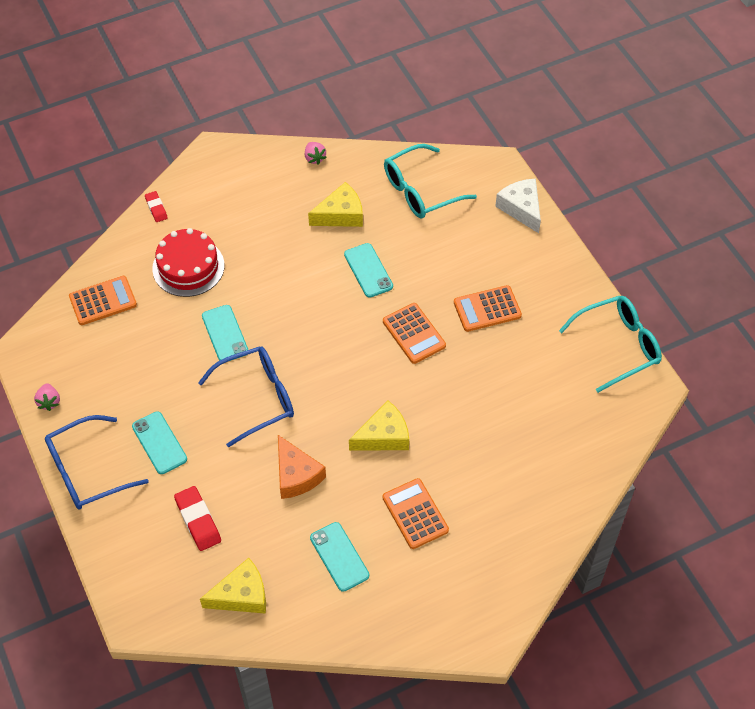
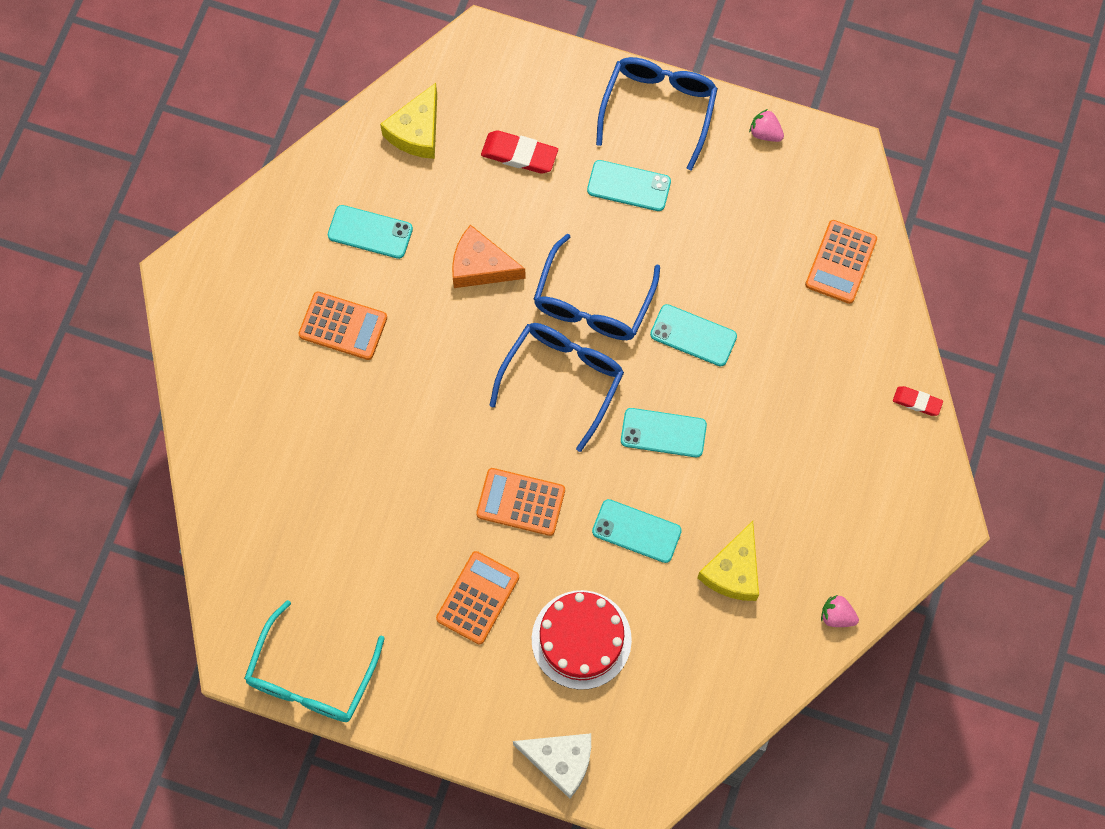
camera: 135 degrees right, 15 degrees up
(188, 267) = (808, 370): red cake -> red cake (581, 639)
(299, 302) = (663, 433): none -> turquoise phone
(321, 373) = (562, 380): none -> blue glasses
(384, 436) = (442, 372): yellow cheese -> none
(421, 190) = (686, 682): turquoise glasses -> none

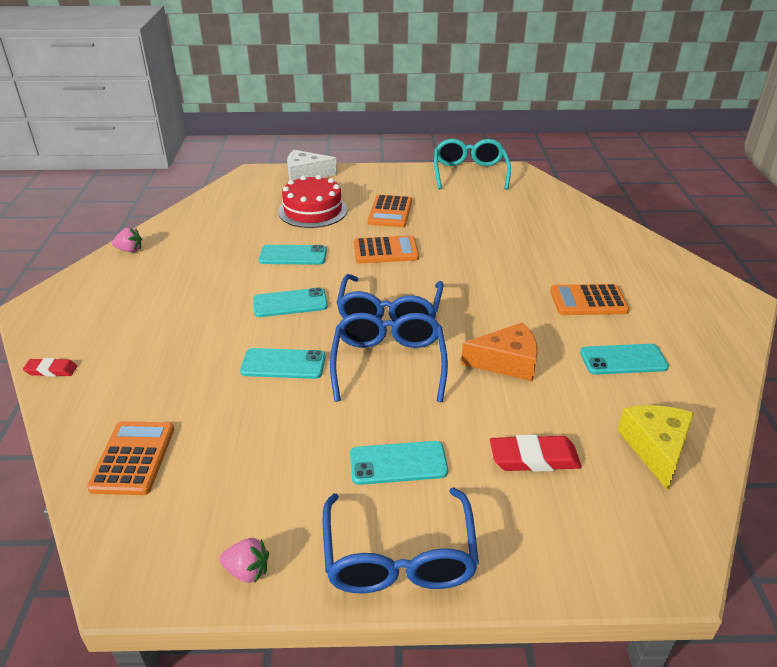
camera: 160 degrees right, 35 degrees down
(733, 571) = (213, 253): yellow cheese -> none

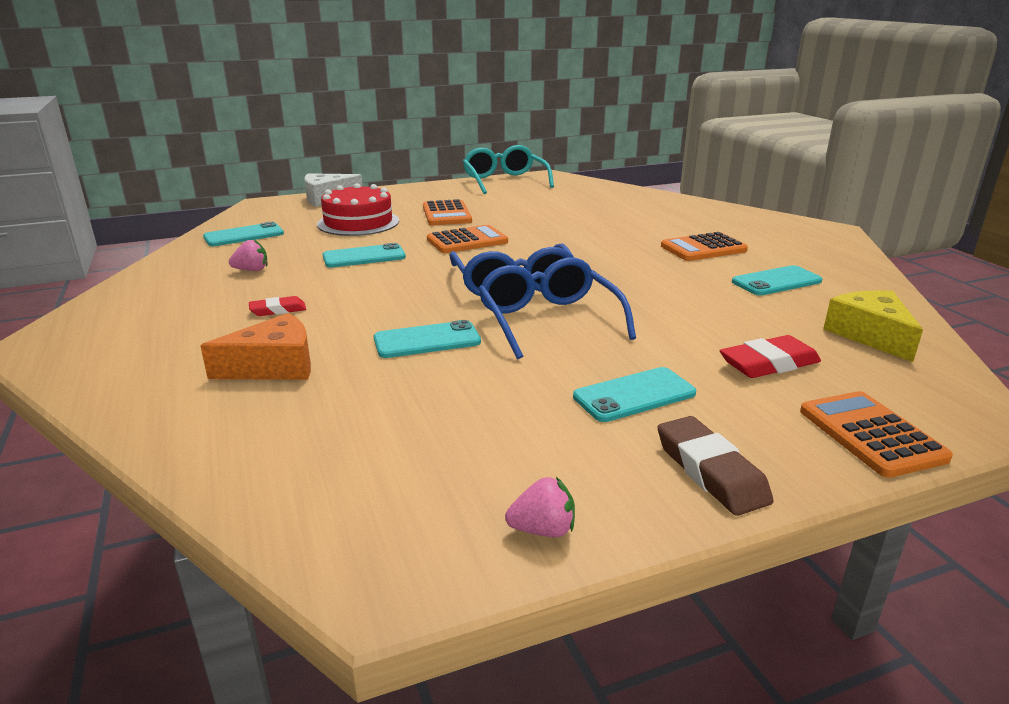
camera: 20 degrees left, 10 degrees down
(51, 370) = (107, 398): red eraser -> red eraser (278, 310)
(130, 250) = (147, 278): pink strawberry -> pink strawberry (252, 270)
(133, 458) = (295, 458): orange calculator -> orange calculator (871, 434)
(290, 303) = (392, 292): turquoise phone -> turquoise phone (244, 235)
(399, 556) = (710, 471): blue glasses -> brown eraser
(507, 362) = (670, 300): orange cheese -> orange cheese (274, 366)

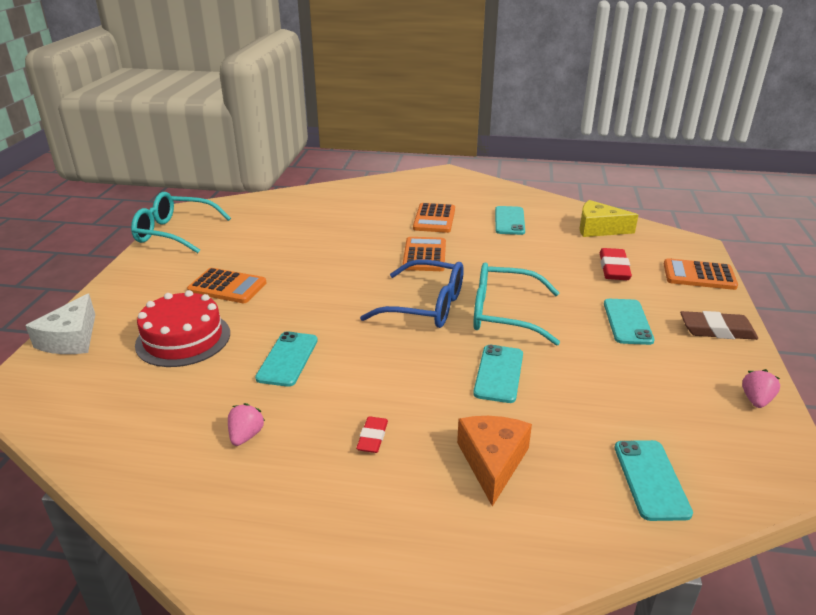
camera: 60 degrees left, 5 degrees up
(244, 235) = (121, 422): turquoise phone -> turquoise phone (651, 479)
(467, 241) = (311, 297): orange calculator -> orange calculator (424, 255)
(549, 321) = (504, 314): blue glasses -> turquoise glasses

